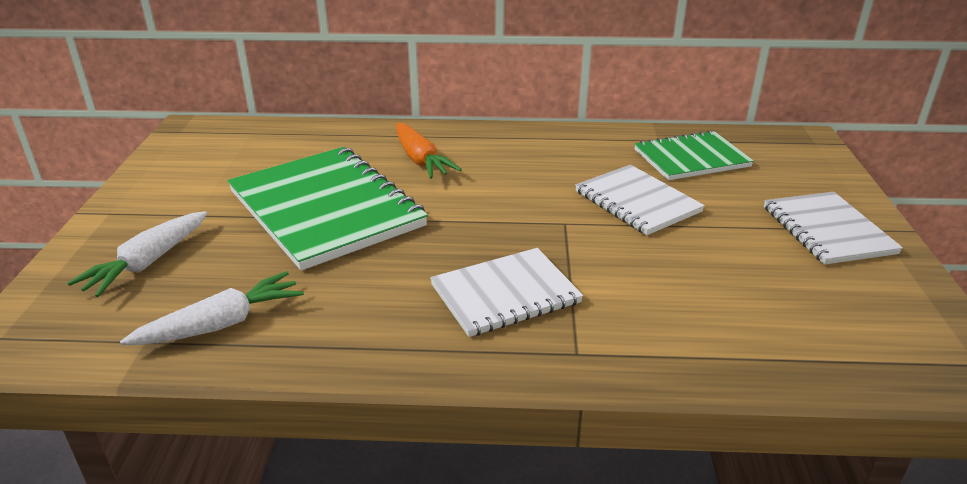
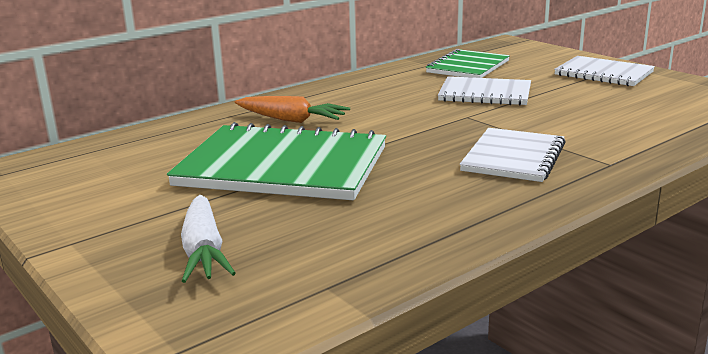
camera: 40 degrees left, 10 degrees down
(221, 324) = (365, 250): white carrot -> none

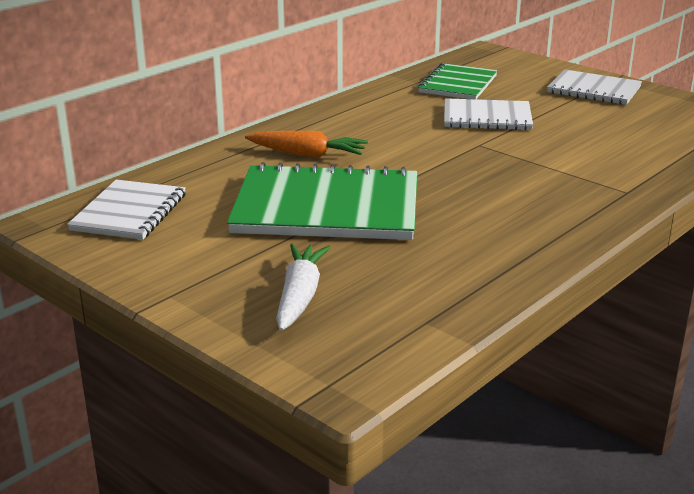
camera: 10 degrees left, 5 degrees up
(204, 251) = (300, 296): white carrot -> white carrot turned 150 degrees counterclockwise
(513, 157) = (538, 188): white notebook -> white notebook (129, 212)

